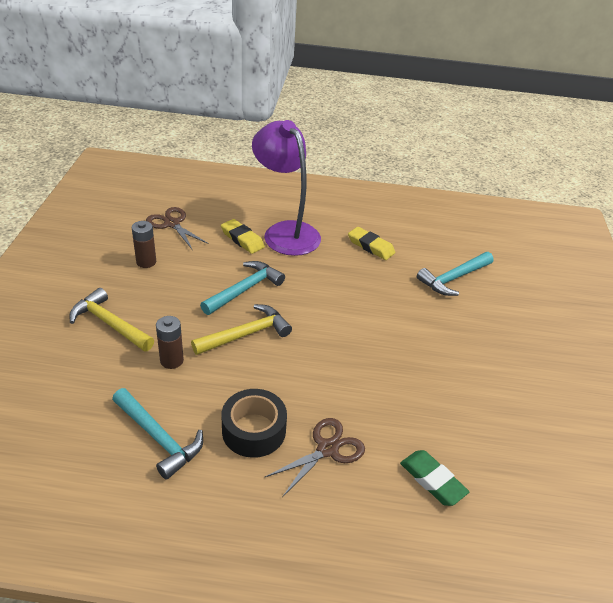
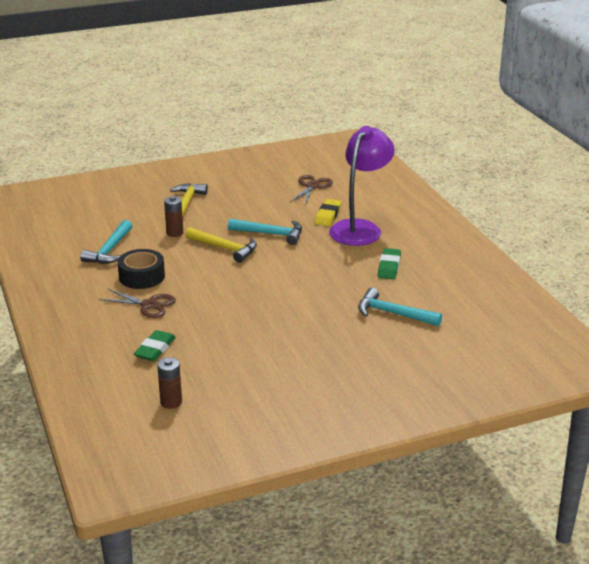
camera: 65 degrees right, 10 degrees down
(146, 262) = (258, 193): brown battery -> brown battery (171, 402)
(370, 246) = (389, 267): yellow eraser -> green eraser

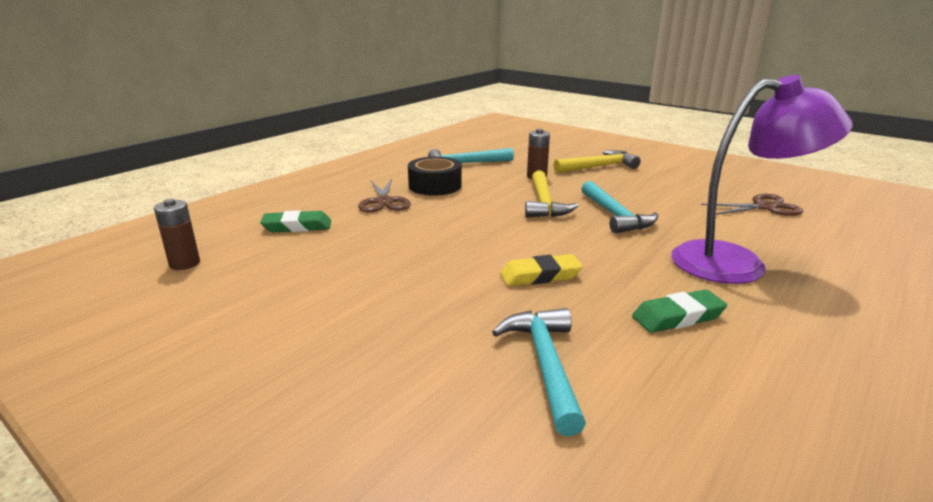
camera: 60 degrees right, 5 degrees down
(328, 215) = (721, 234): yellow eraser -> yellow eraser (540, 276)

